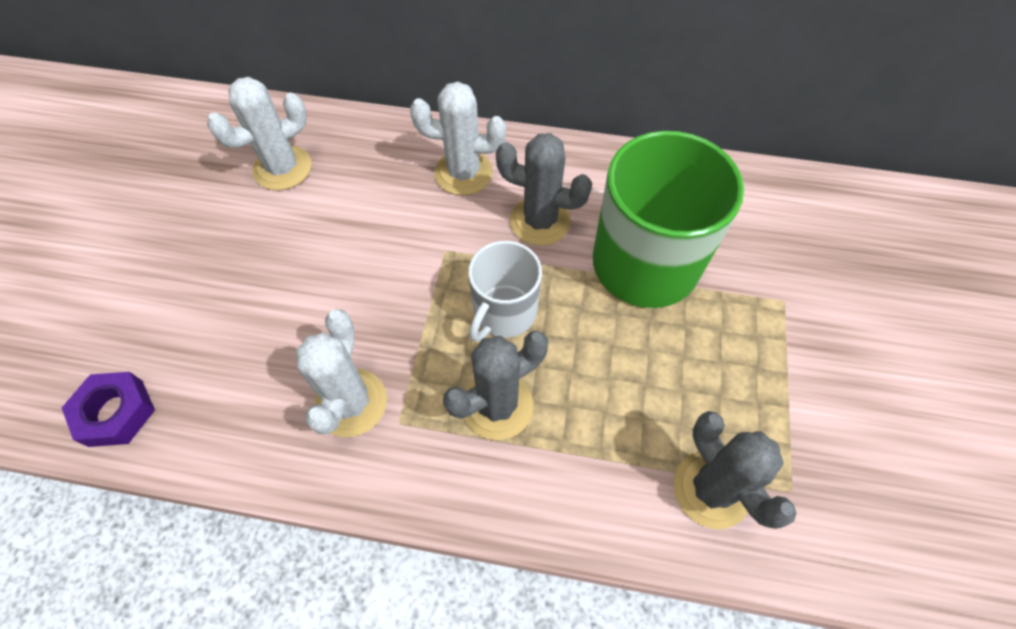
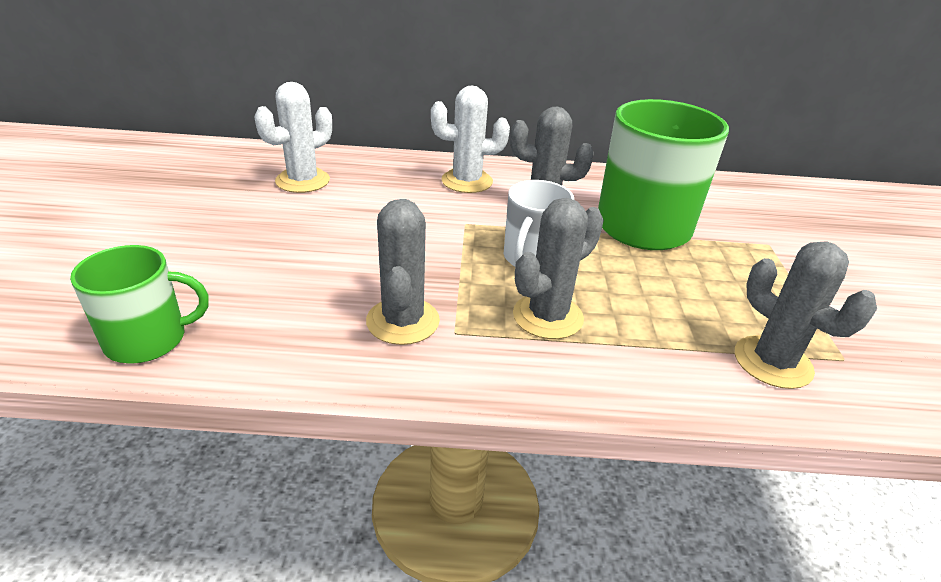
camera: 10 degrees left, 25 degrees down
(115, 412) = (148, 339): purple nut -> green mug
(351, 403) = (403, 321): white cactus -> grey cactus

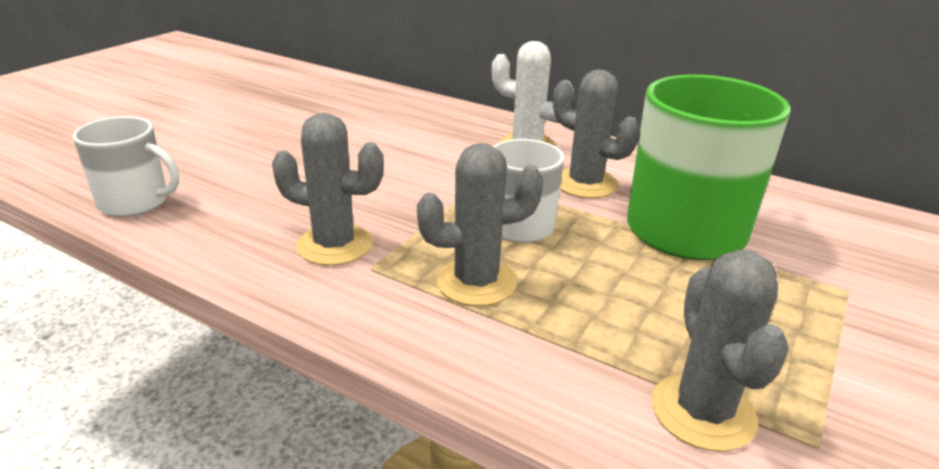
camera: 30 degrees right, 5 degrees down
(148, 339) = (135, 202): green mug -> white mug
(302, 181) = (372, 116): white cactus -> none
(403, 321) = (334, 245): grey cactus -> grey cactus turned 75 degrees clockwise

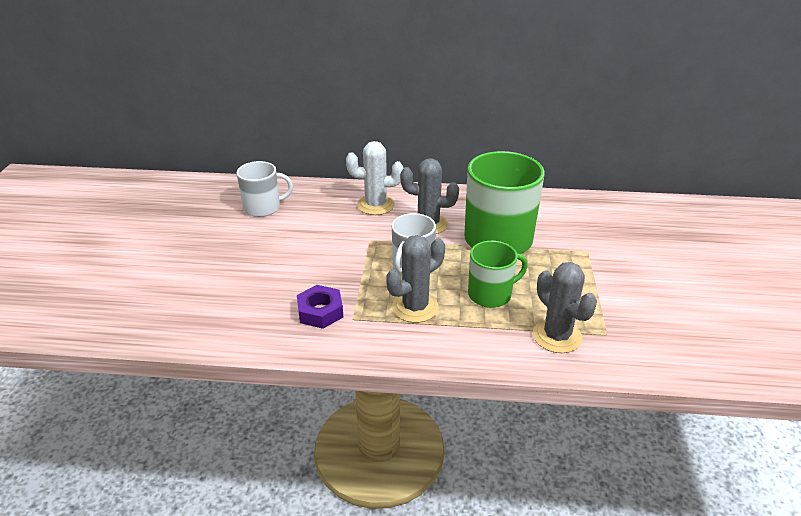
camera: 25 degrees left, 5 degrees up
(135, 202) = (164, 325): white mug -> white mug (263, 207)
(334, 245) = (320, 312): grey cactus -> purple nut
(618, 302) = (491, 294): none -> green mug

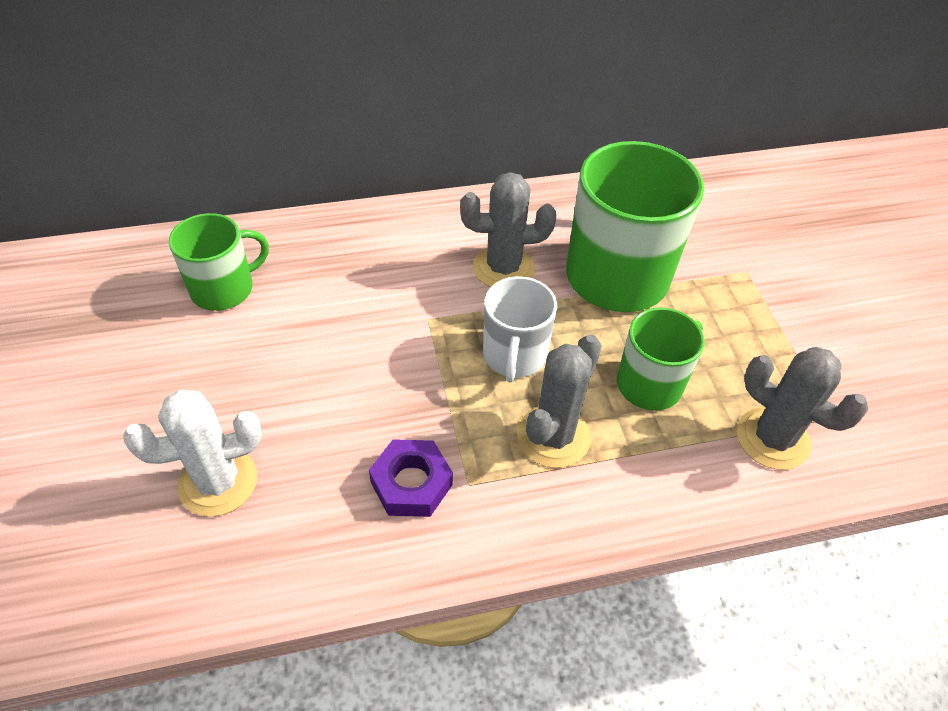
camera: 20 degrees left, 15 degrees up
(263, 207) = (224, 288): white mug -> green mug
(375, 205) = (407, 247): white cactus -> white cactus (218, 482)

